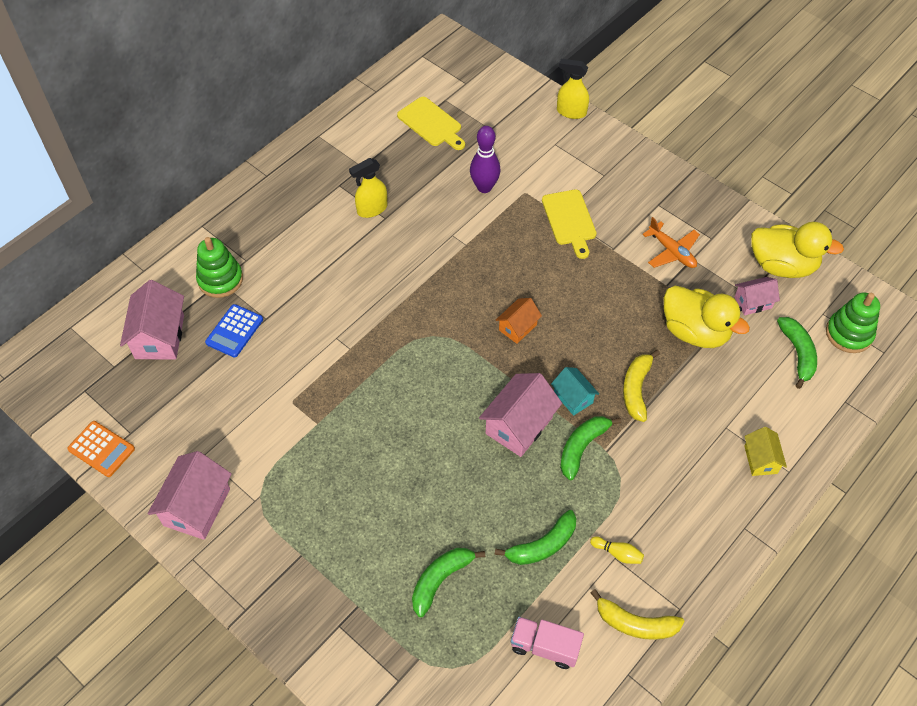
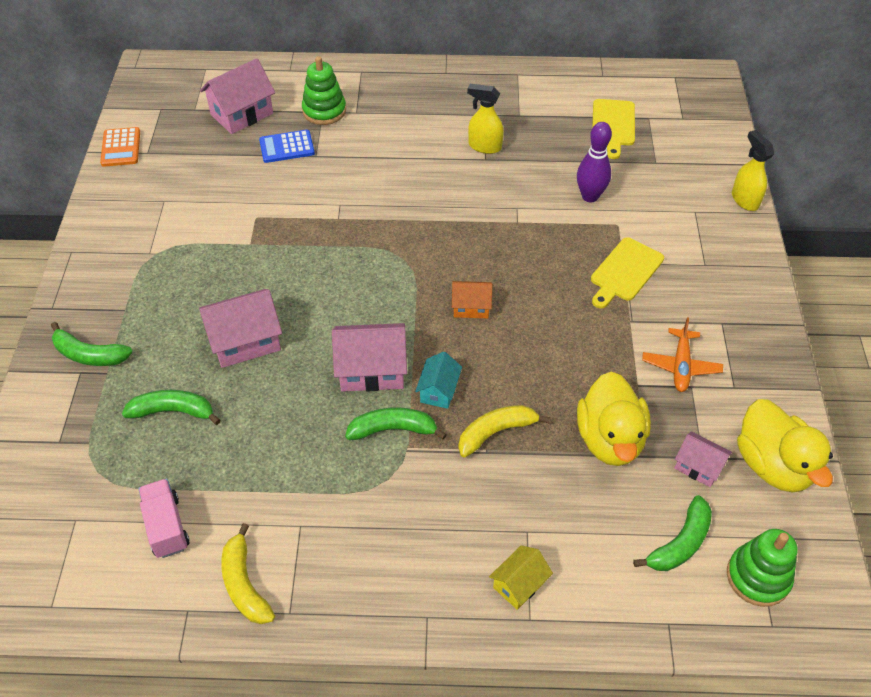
camera: 50 degrees right, 5 degrees down
(197, 507) = (116, 226): pink house -> pink house (245, 341)
(542, 545) = (266, 462): green banana -> green banana (89, 354)
(617, 553) = (306, 525): yellow bowling pin -> none

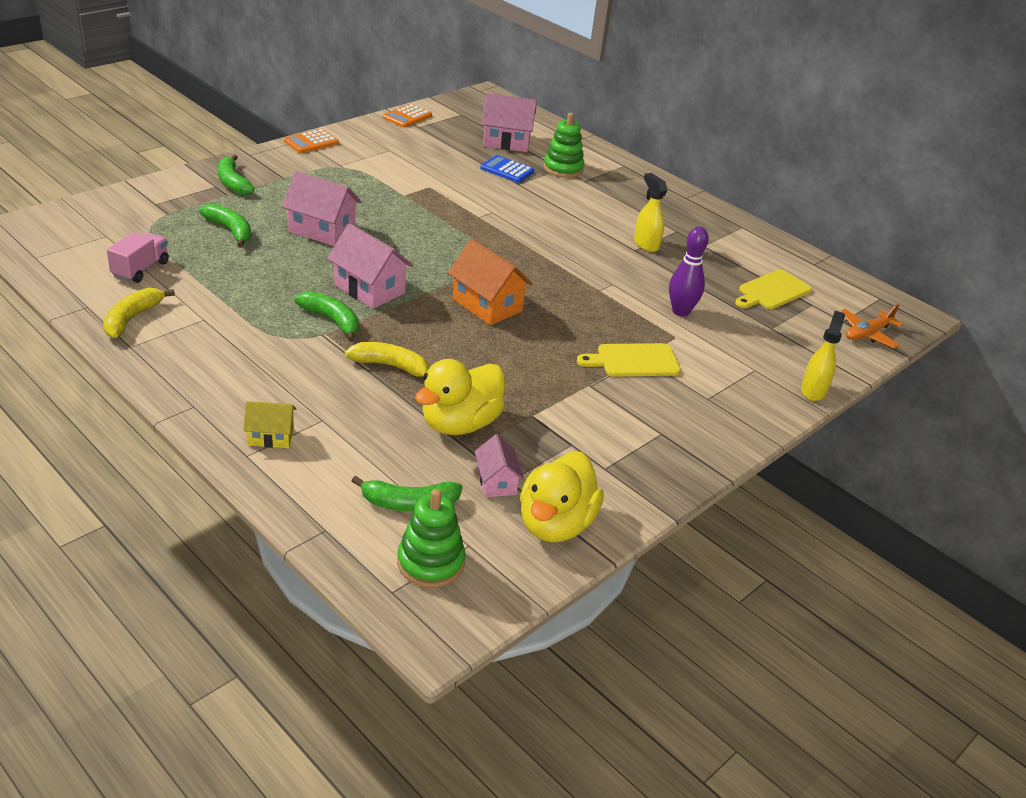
camera: 40 degrees right, 15 degrees down
(84, 246) = (311, 142): none -> orange calculator
(438, 391) = (392, 324): turquoise house -> none
(471, 307) = (487, 305): orange house -> orange house, size x1.70
(680, 366) = (584, 429): orange plane -> orange plane (867, 334)

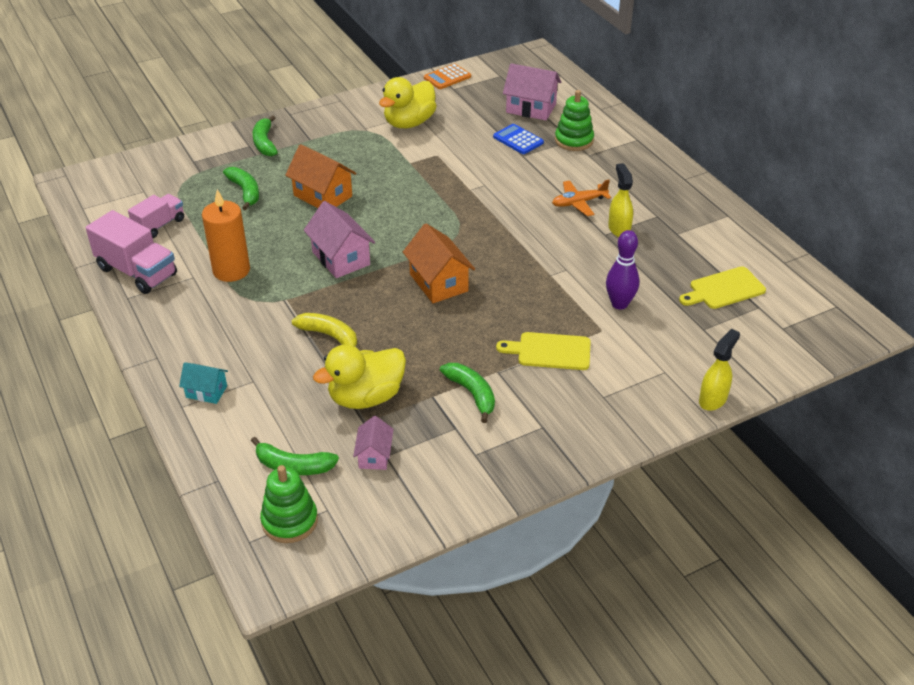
camera: 20 degrees right, 5 degrees up
(132, 318) = (137, 272): yellow banana -> pink truck
(247, 309) = (231, 270): none -> orange candle
(271, 436) = (206, 391): yellow house -> turquoise house
(311, 142) = (348, 102): orange calculator -> none
(322, 230) = (323, 196): pink house -> orange house
(332, 320) = (297, 287): green banana -> green banana (472, 394)
(555, 524) = (408, 501): yellow duck -> yellow duck (409, 123)
(867, 334) = (801, 344): orange plane -> orange plane (579, 203)

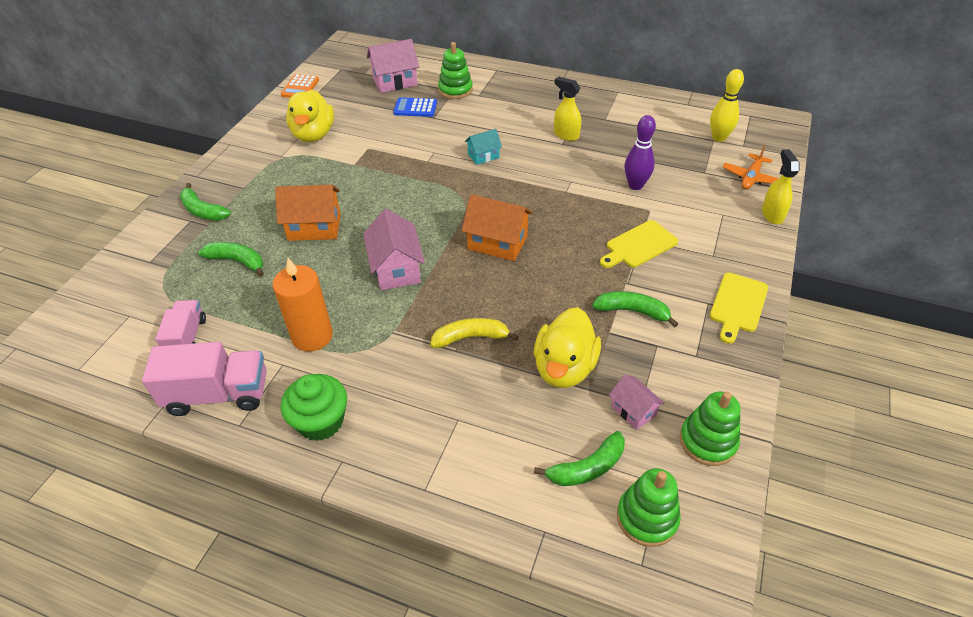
camera: 40 degrees left, 5 degrees up
(173, 326) = (320, 421): none -> green cupcake
(206, 391) = (429, 459): turquoise house -> turquoise house (483, 156)
(341, 258) = (396, 269): pink house -> pink house turned 60 degrees clockwise
(397, 511) = (707, 441): none -> green stacking toy
(579, 203) = (516, 131): orange plane -> orange plane (751, 177)
(724, 289) = (680, 140): yellow cutting board -> yellow cutting board (737, 305)
(767, 308) = (719, 138): none -> yellow bowling pin

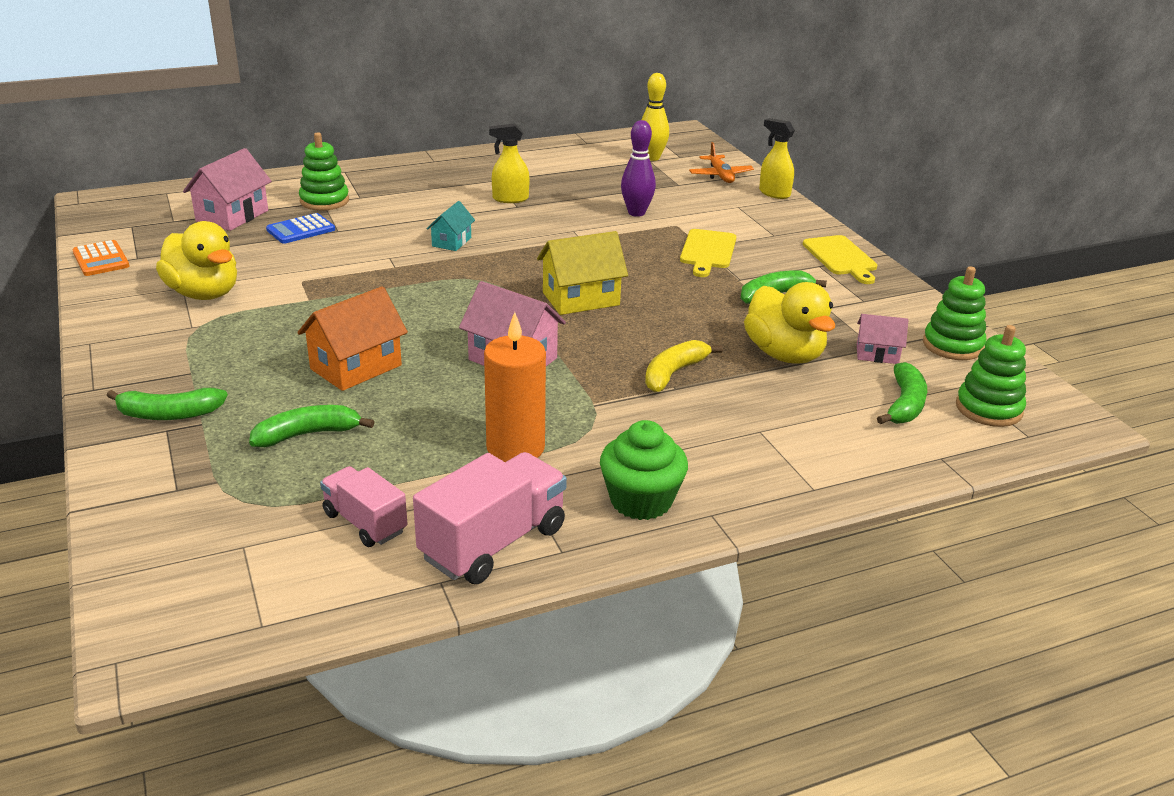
camera: 45 degrees left, 15 degrees down
(497, 243) = (581, 299): orange house -> yellow house

